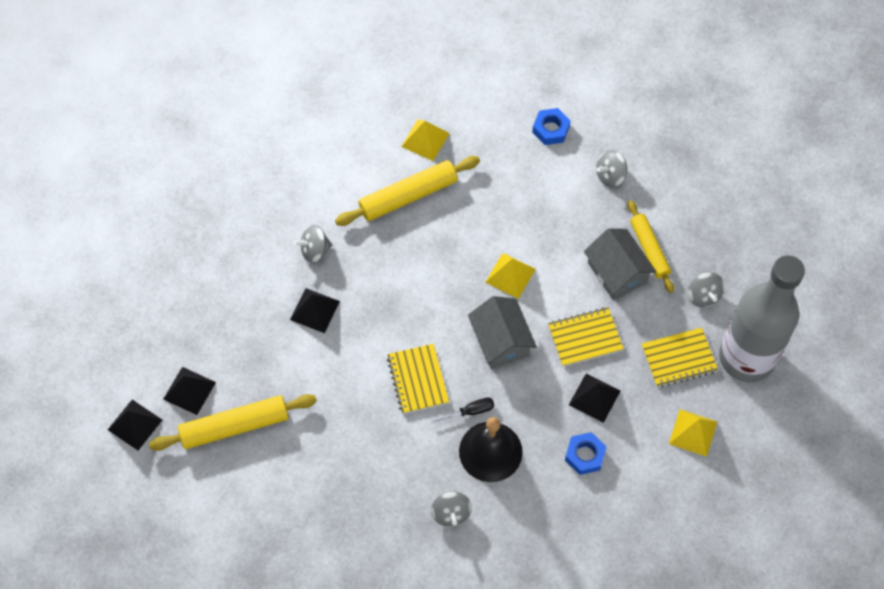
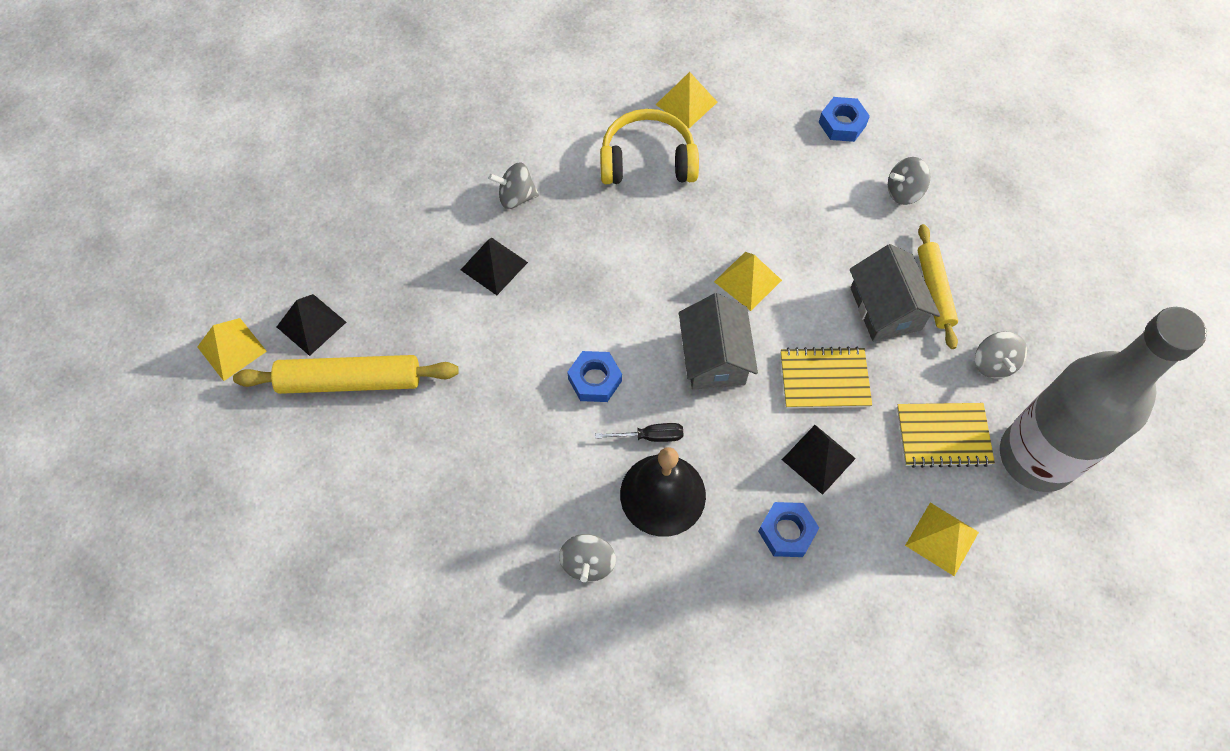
camera: 15 degrees right, 0 degrees up
(135, 424) = (232, 349): black pyramid -> yellow pyramid
(408, 196) = (647, 160): yellow rolling pin -> yellow headphones
(417, 380) = (595, 380): yellow notebook -> blue nut

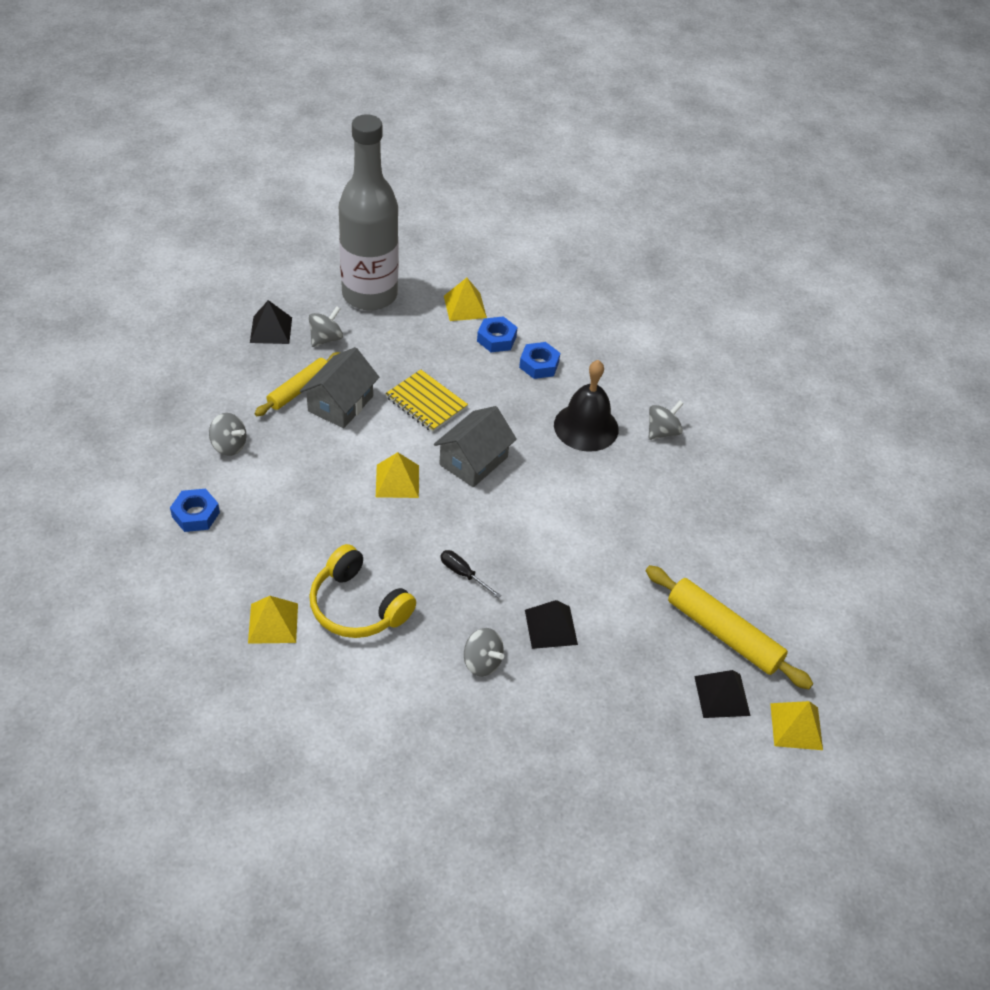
camera: 140 degrees left, 15 degrees down
(595, 380) = (560, 507): blue nut -> blue nut (496, 339)
(650, 436) = (561, 456): black screwdriver -> black screwdriver (463, 574)
(818, 458) = (480, 376): black pyramid -> black pyramid (271, 330)
(943, 436) = (401, 335): yellow notebook -> none

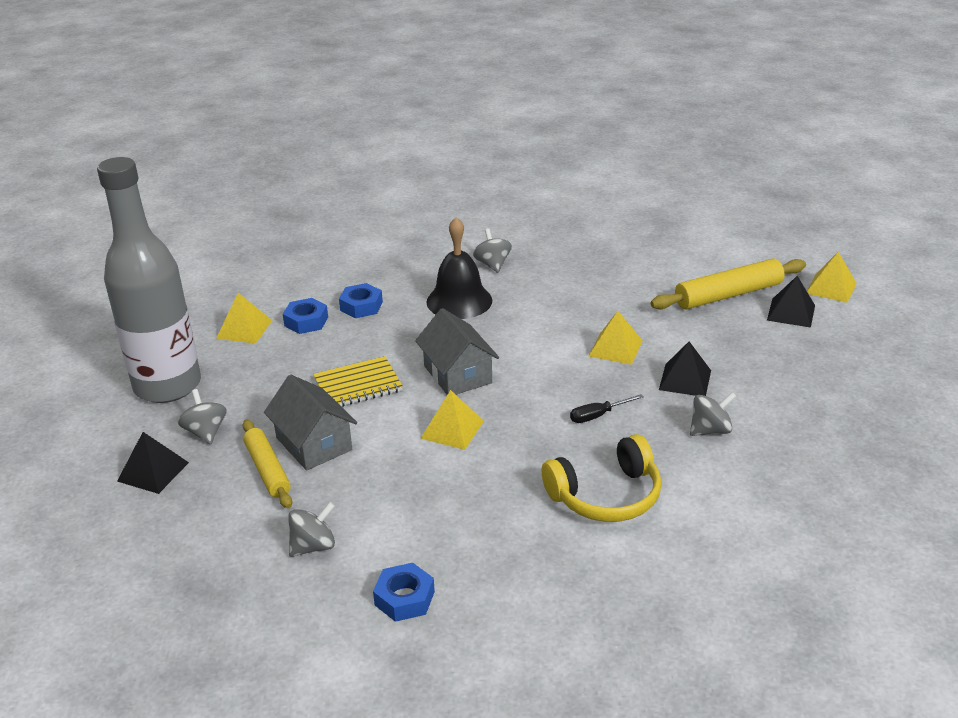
camera: 60 degrees left, 15 degrees down
(273, 623) = (600, 565): yellow pyramid -> yellow pyramid (615, 348)

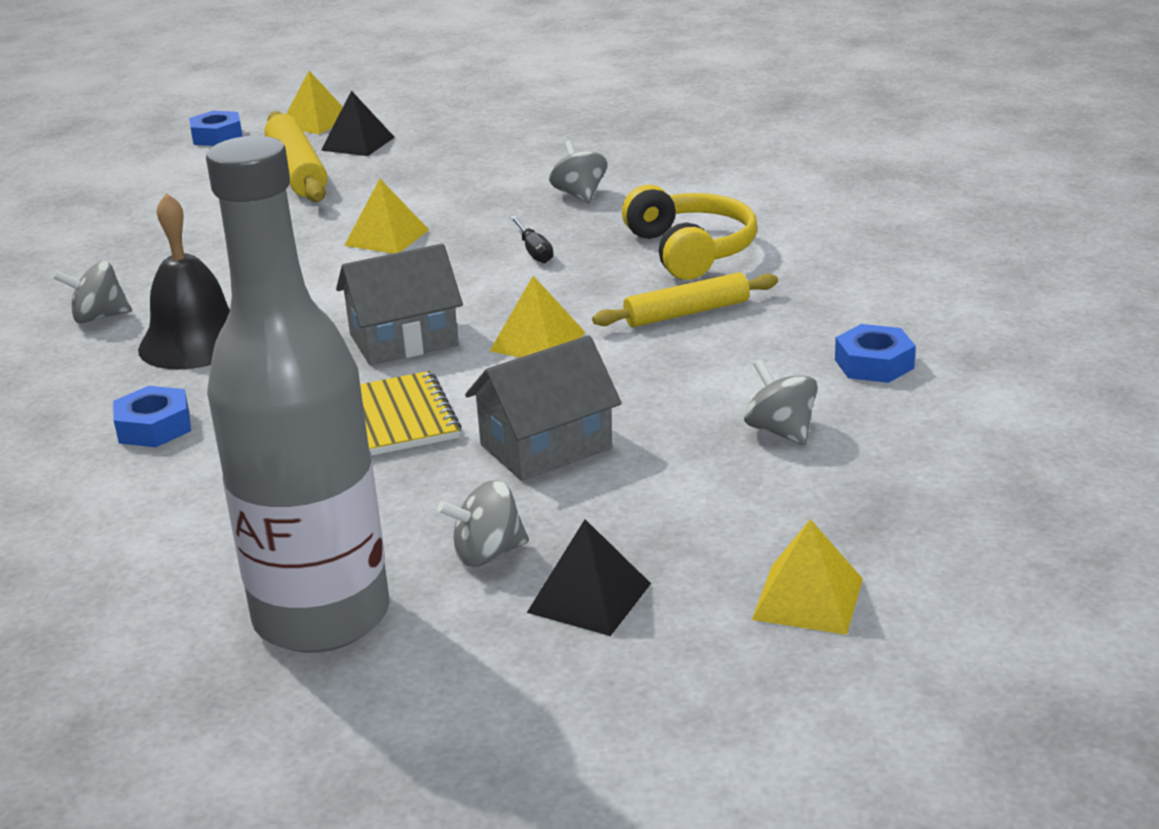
camera: 85 degrees left, 5 degrees down
(244, 329) = (159, 546): yellow pyramid -> yellow pyramid (808, 599)
(268, 470) = (604, 482): yellow rolling pin -> yellow rolling pin (686, 313)
(306, 321) = (172, 479): blue nut -> blue nut (217, 136)
(685, 380) = (475, 202): black pyramid -> none

